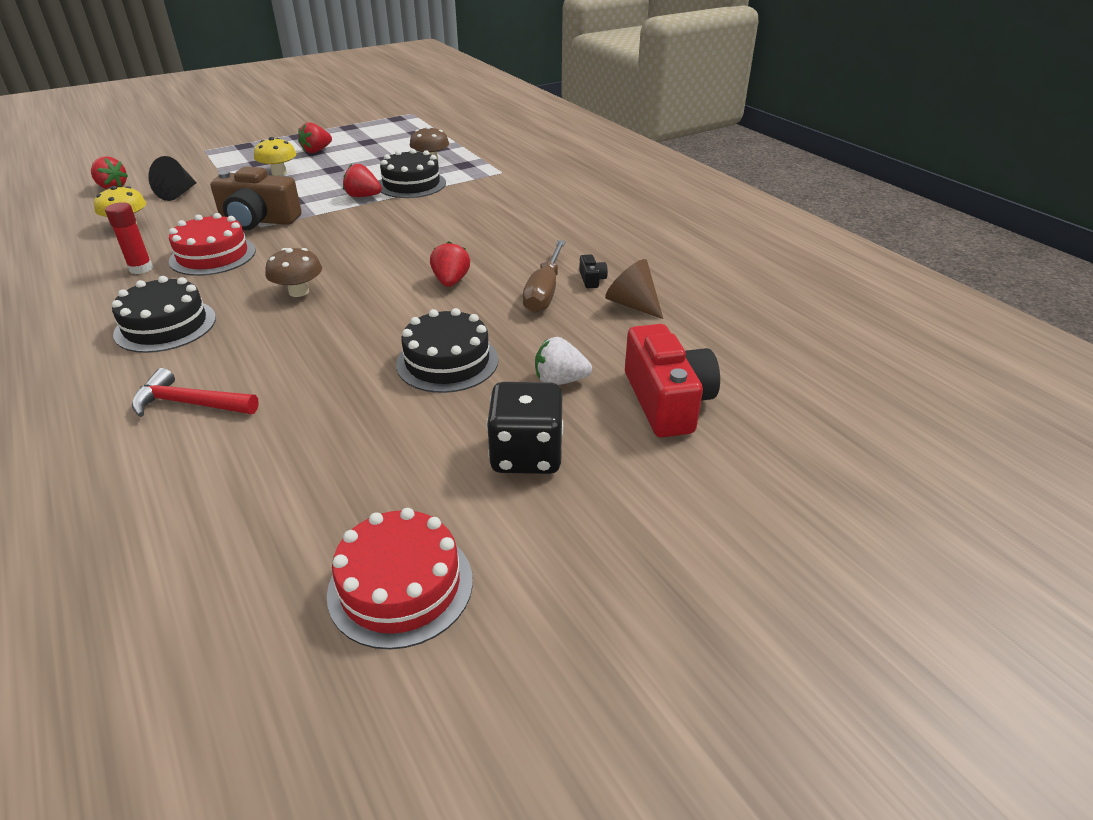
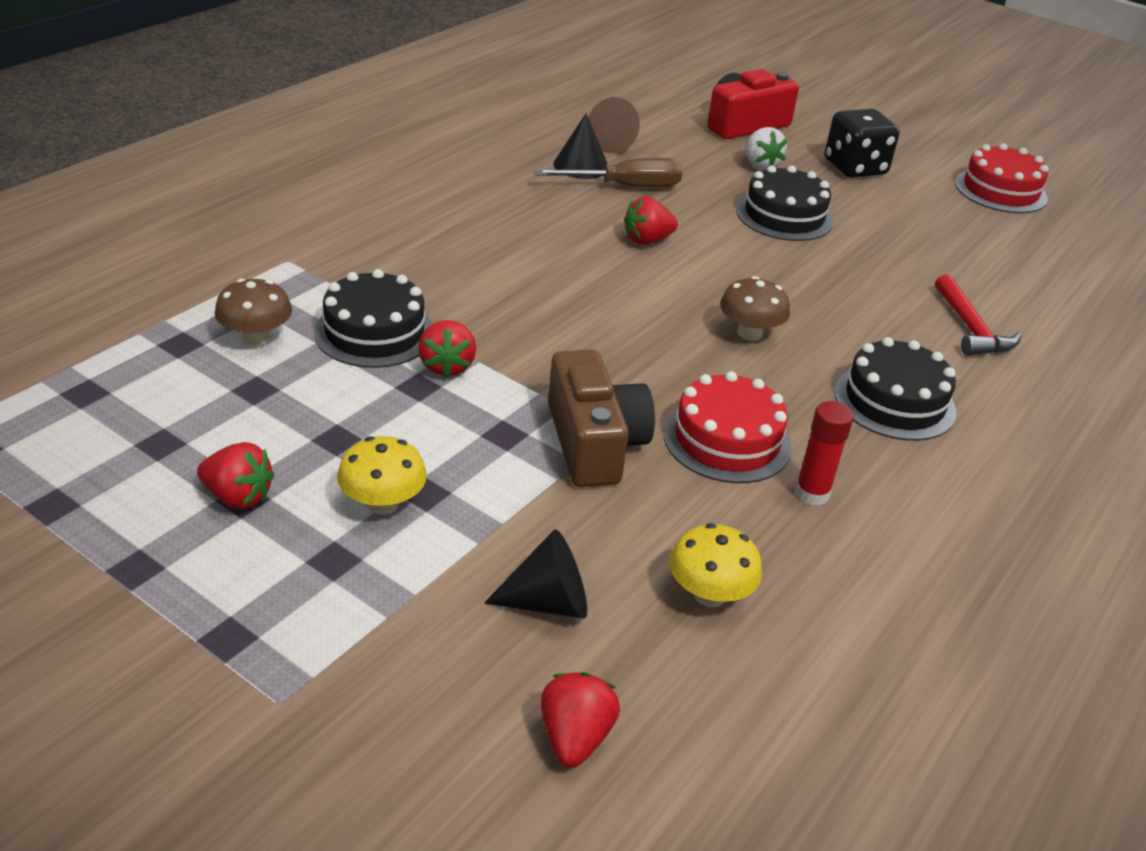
camera: 115 degrees left, 0 degrees up
(592, 279) = (581, 165): black camera -> black cone

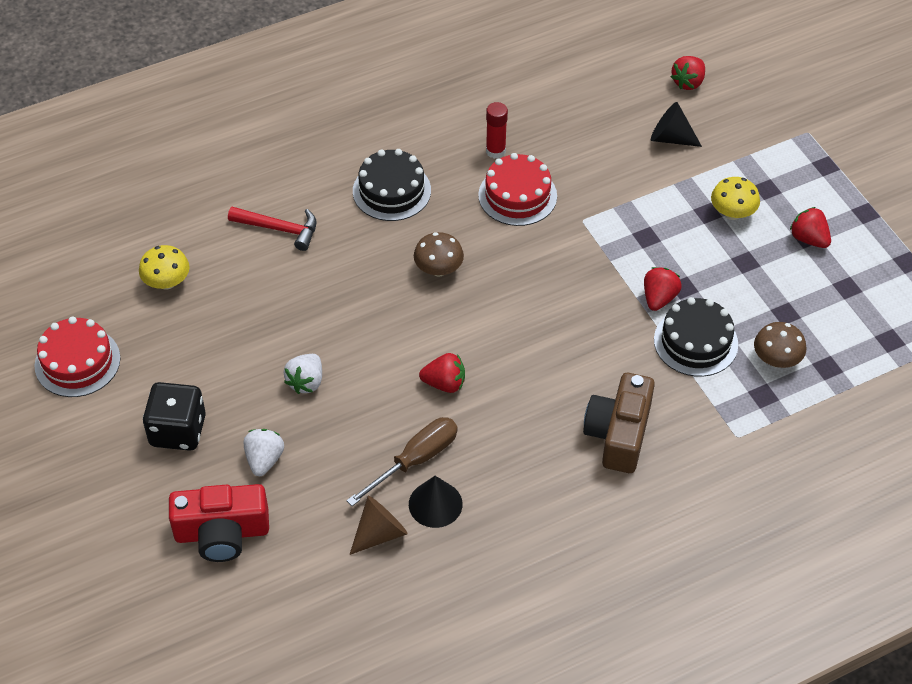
camera: 150 degrees left, 15 degrees up
(594, 443) = (597, 216): brown camera -> brown camera (618, 434)
(625, 186) = (415, 460): brown screwdriver -> brown screwdriver turned 120 degrees clockwise
(709, 594) = (590, 119): yellow mushroom -> yellow mushroom (167, 282)
(784, 216) = (306, 382): black cake -> white strawberry
(970, 328) = (279, 229): red hammer -> red hammer turned 90 degrees clockwise

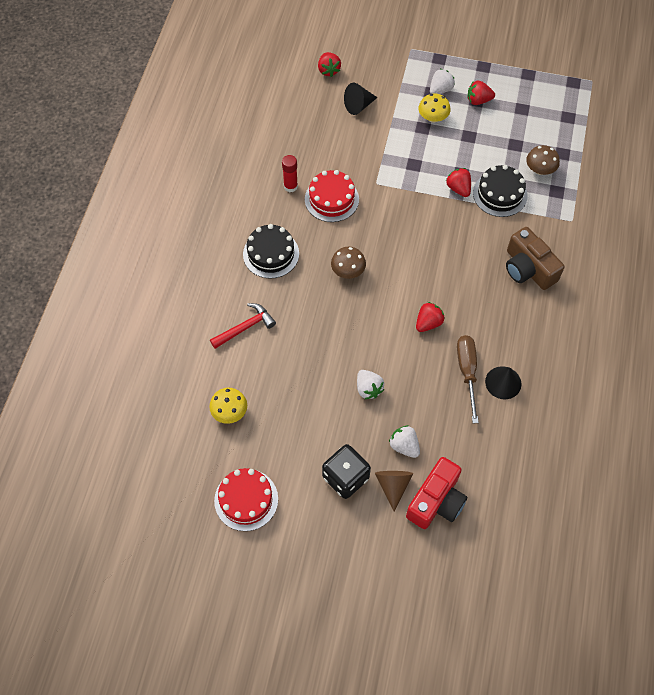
camera: 50 degrees left, 10 degrees up
(380, 533) = (500, 422): brown cone -> brown cone (393, 485)
(781, 195) = (440, 90): none -> white strawberry

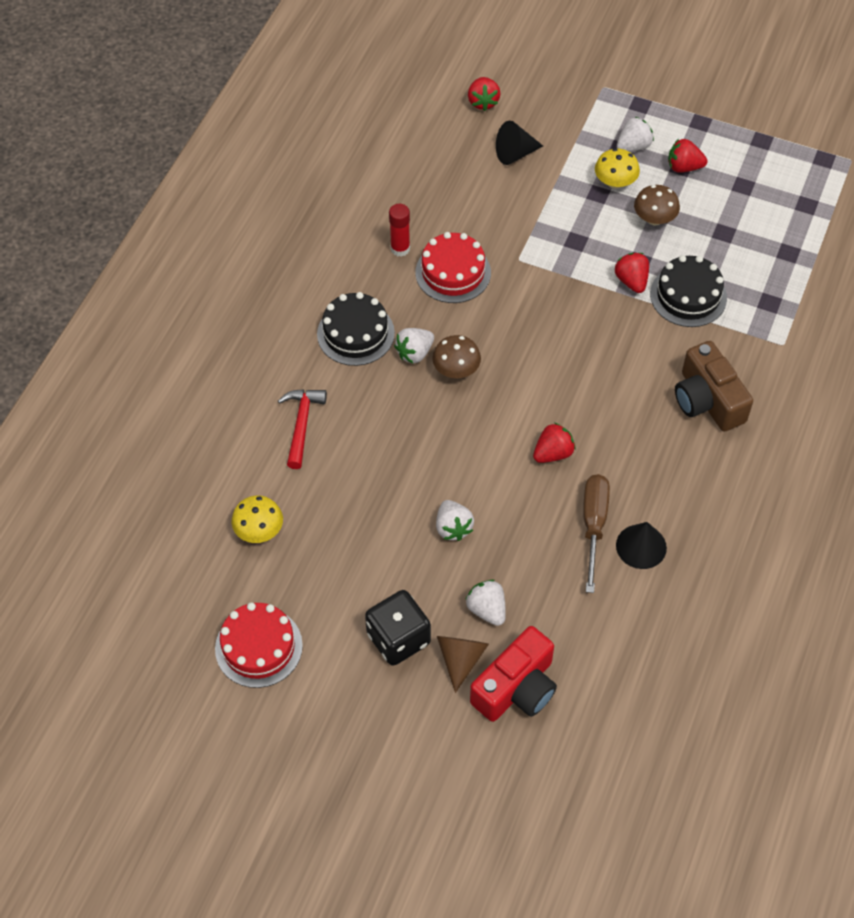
camera: 10 degrees right, 5 degrees down
(245, 327) = (302, 425): red hammer -> red hammer turned 60 degrees counterclockwise
(316, 263) = (414, 353): none -> white strawberry
(540, 169) = (751, 270): brown mushroom -> brown mushroom (654, 219)

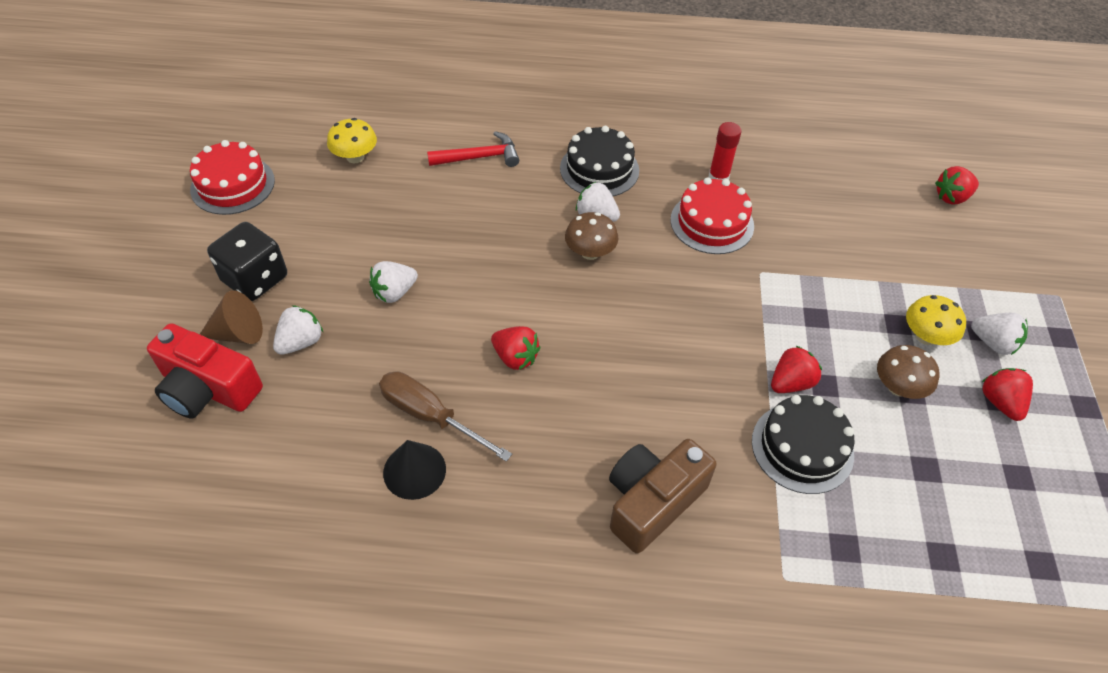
camera: 70 degrees right, 5 degrees down
(515, 153) = (901, 238): black cone -> none
(593, 525) = (430, 416): brown screwdriver -> brown screwdriver turned 135 degrees counterclockwise

